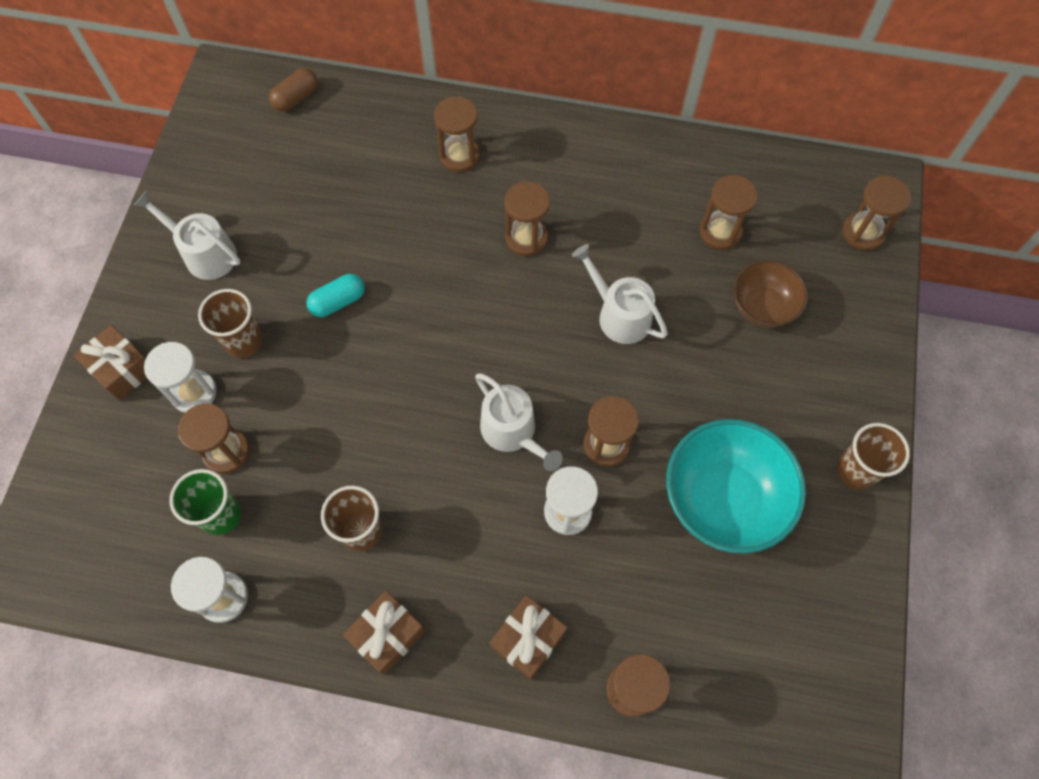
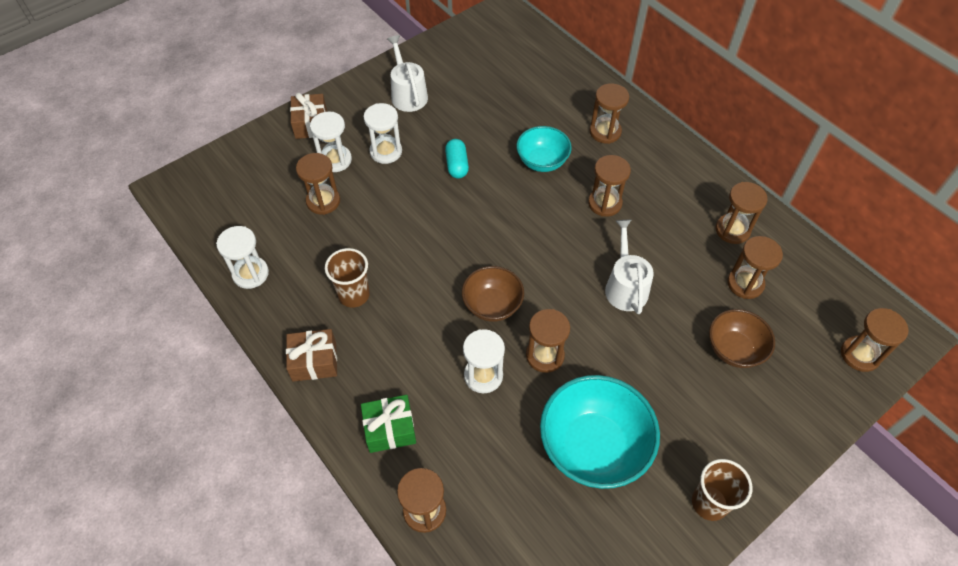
camera: 40 degrees right, 10 degrees down
(221, 515) = (289, 231): green cup -> none
(244, 341) = (386, 152): brown cup -> white hourglass
(296, 98) = (534, 45): brown capsule -> none
(338, 302) = (457, 165): turquoise capsule -> turquoise capsule turned 75 degrees clockwise
(425, 234) = (542, 161): none -> turquoise bowl
(512, 431) = (492, 305): white watering can -> brown bowl
(528, 639) = (390, 429): brown gift -> green gift
(666, 183) = (732, 230): none -> brown hourglass

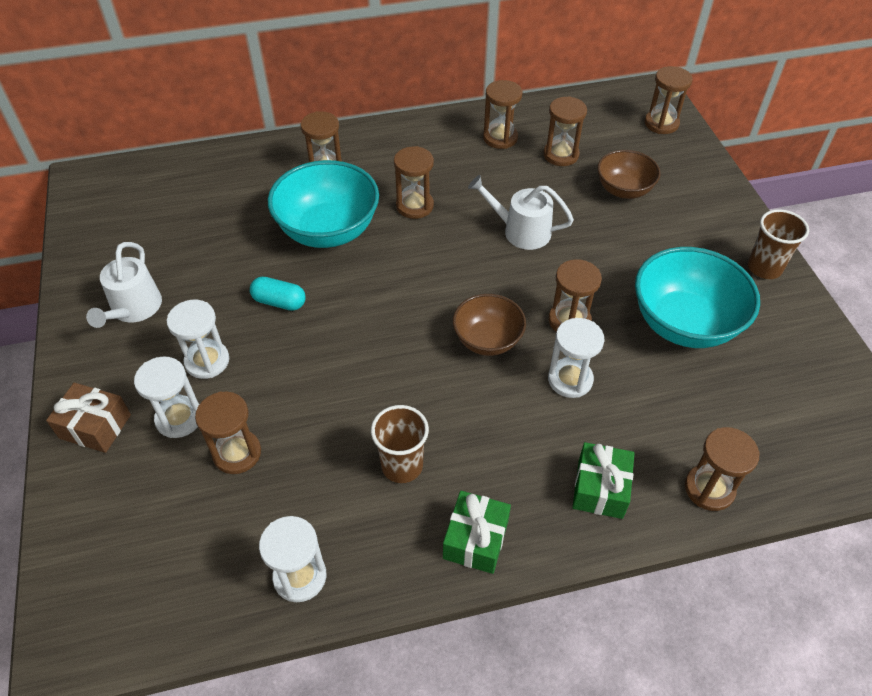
camera: 65 degrees left, 5 degrees down
(314, 361) = (475, 539): brown gift -> green gift
(408, 94) = (134, 308): white watering can -> white watering can turned 90 degrees counterclockwise
(542, 161) = (328, 230): turquoise bowl -> turquoise bowl, size x1.67

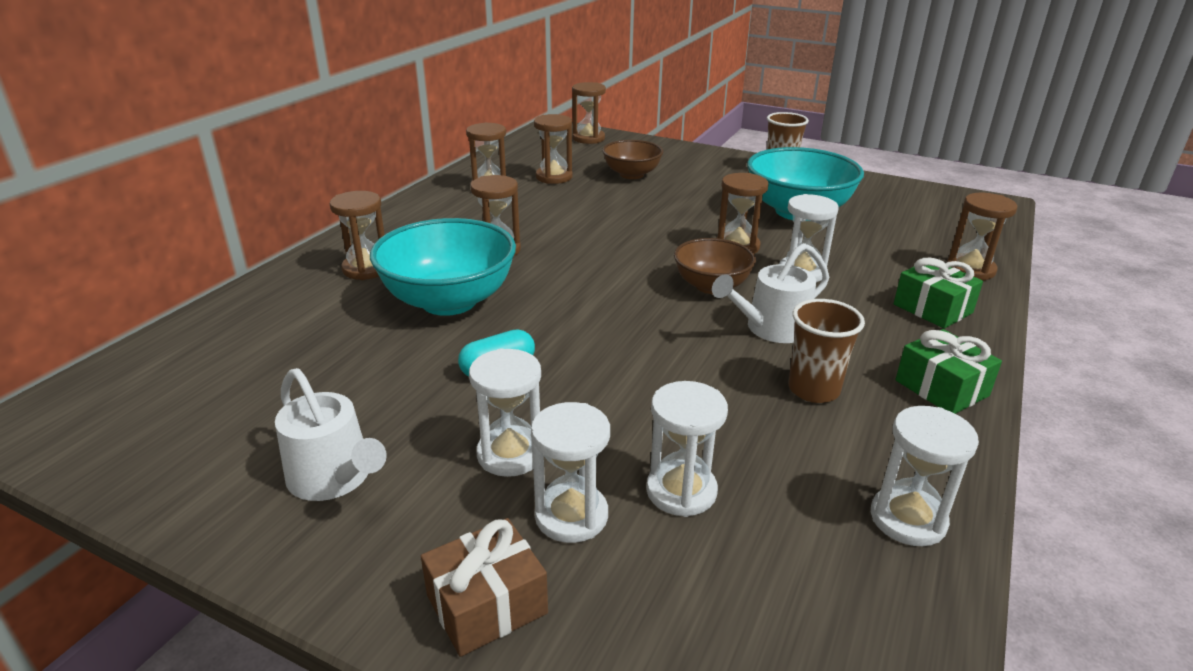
camera: 50 degrees left, 20 degrees down
(237, 453) = (681, 491): brown hourglass -> white hourglass
(521, 231) = (609, 223): white watering can -> white watering can (772, 328)

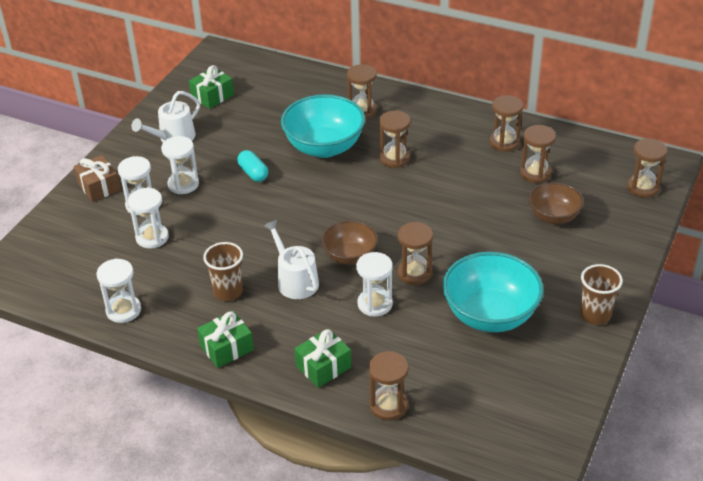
camera: 90 degrees right, 10 degrees up
(207, 424) = (212, 96): none -> green gift

